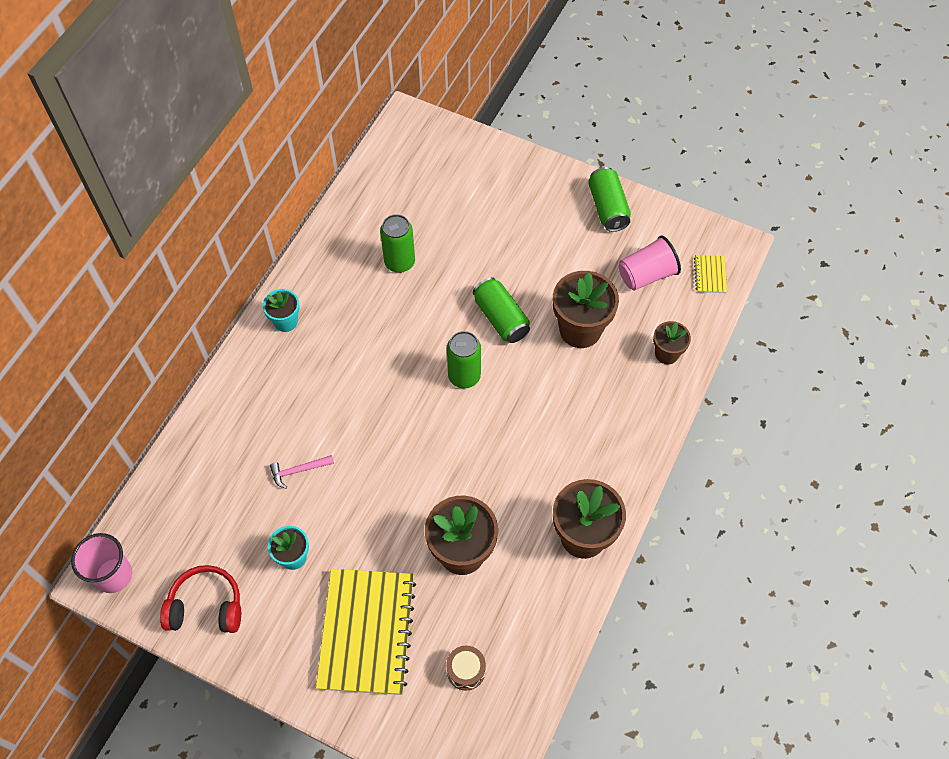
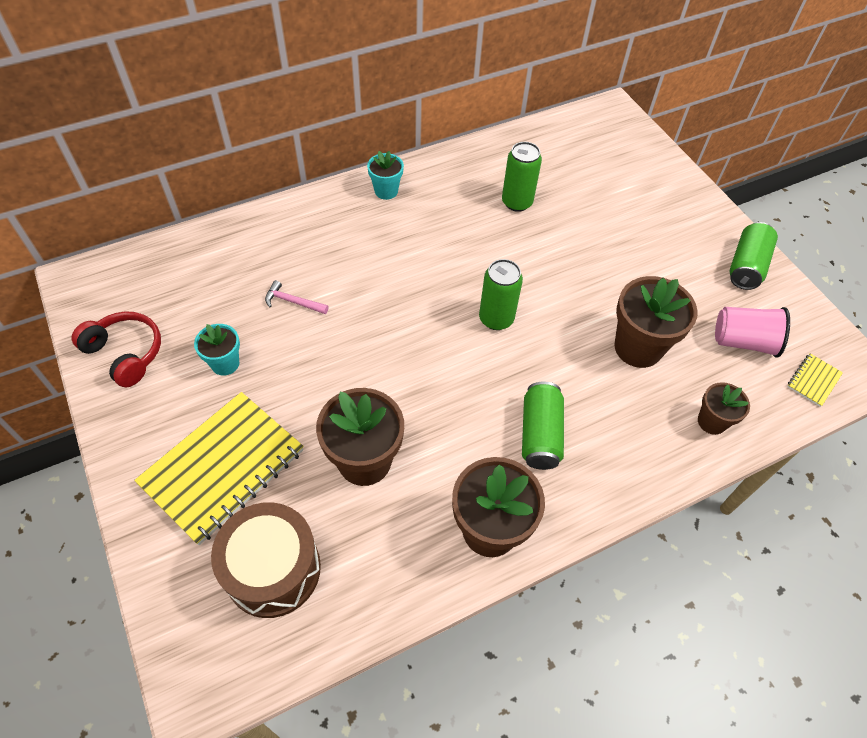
camera: 35 degrees right, 5 degrees down
(114, 575) = (88, 284): pink cup -> none
(466, 670) = (273, 569): brown drum -> brown drum, size x2.05
(501, 318) = (569, 294): green can -> green can (540, 434)

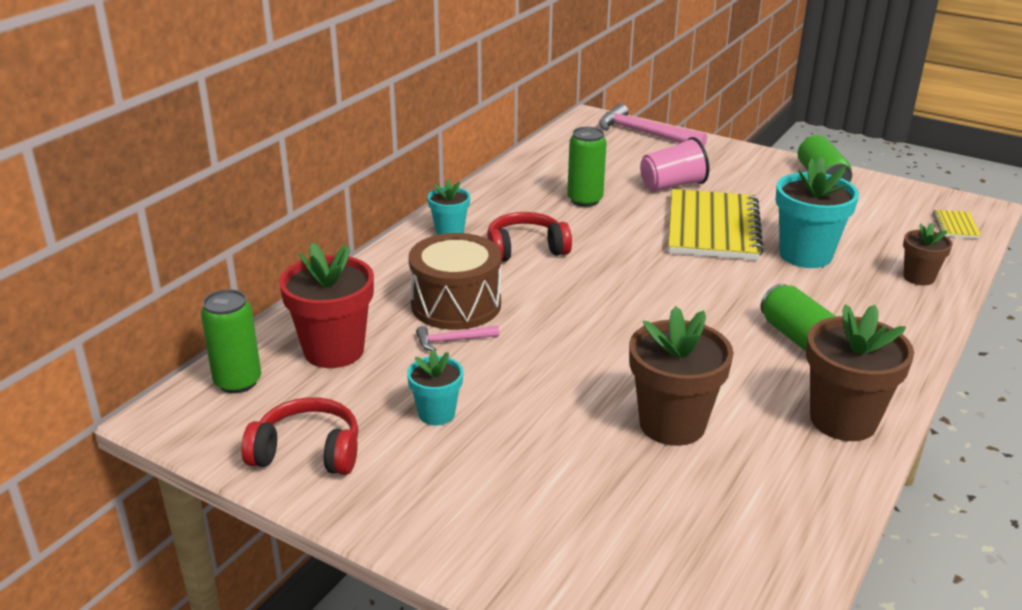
camera: 30 degrees left, 25 degrees down
(213, 272) = (334, 350): none -> red flower pot
(223, 468) = (536, 493): yellow notebook -> yellow notebook (713, 228)
(273, 569) = (686, 544): brown drum -> brown drum (456, 304)
(423, 235) = (525, 249): none -> red headphones
(496, 318) = (665, 280): green can -> green can (238, 382)
(638, 347) = (805, 255): brown flower pot -> turquoise flower pot
(640, 145) = (644, 133): none -> pink hammer
(743, 341) = (877, 222): pink cup -> pink cup (672, 185)

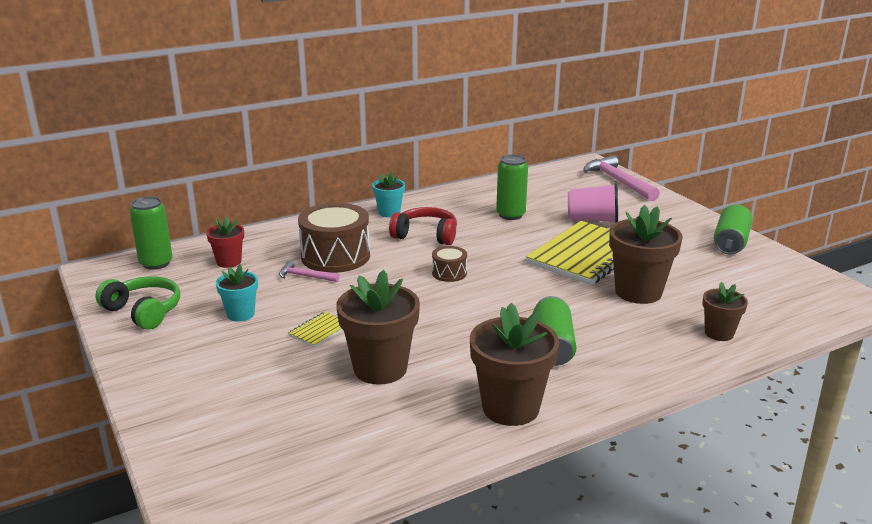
camera: 30 degrees right, 5 degrees down
(307, 452) = (143, 311): red headphones -> green headphones
(334, 350) = (229, 262): red flower pot -> red flower pot, size x0.56
(605, 288) = (449, 273): none -> brown drum
(805, 255) = (638, 292): turquoise flower pot -> brown flower pot
(955, 226) = (811, 306): yellow notebook -> yellow notebook (319, 331)

